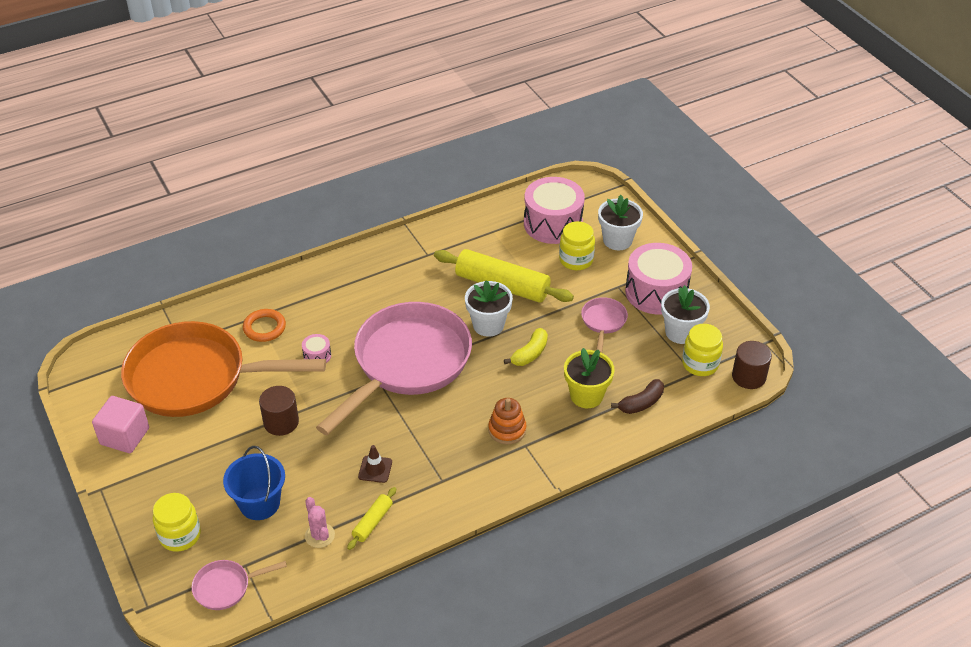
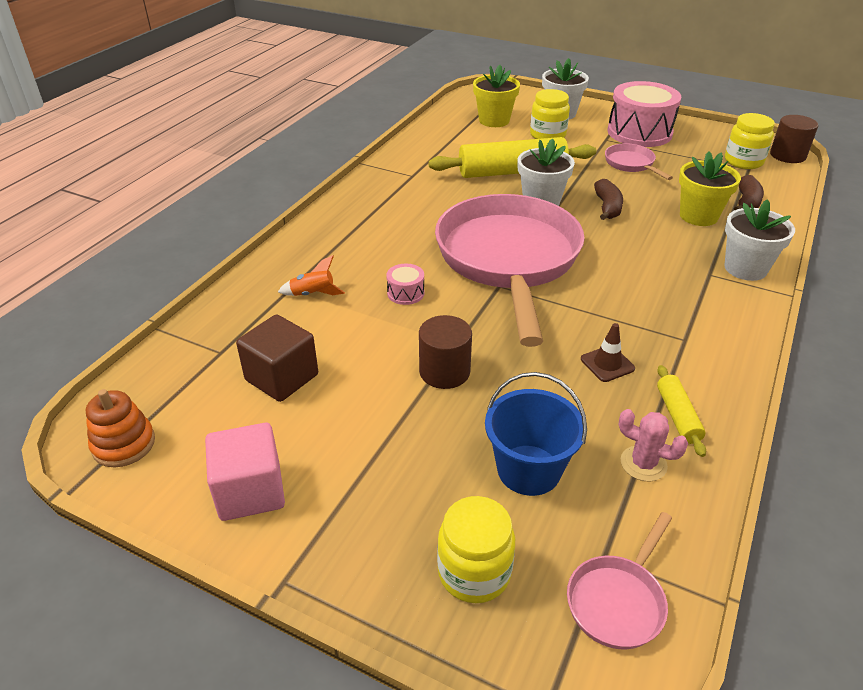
camera: 35 degrees left, 5 degrees down
(196, 378) = (282, 377): orange pan -> brown cube
(264, 328) = (313, 294): orange ring -> orange rocket
(507, 430) = (676, 269): orange stacking toy -> orange stacking toy (124, 444)
(530, 354) = (607, 207): yellow banana -> brown banana
(553, 224) = (494, 120): pink drum -> yellow flower pot
(681, 332) = (697, 148): white flower pot -> white flower pot (745, 268)

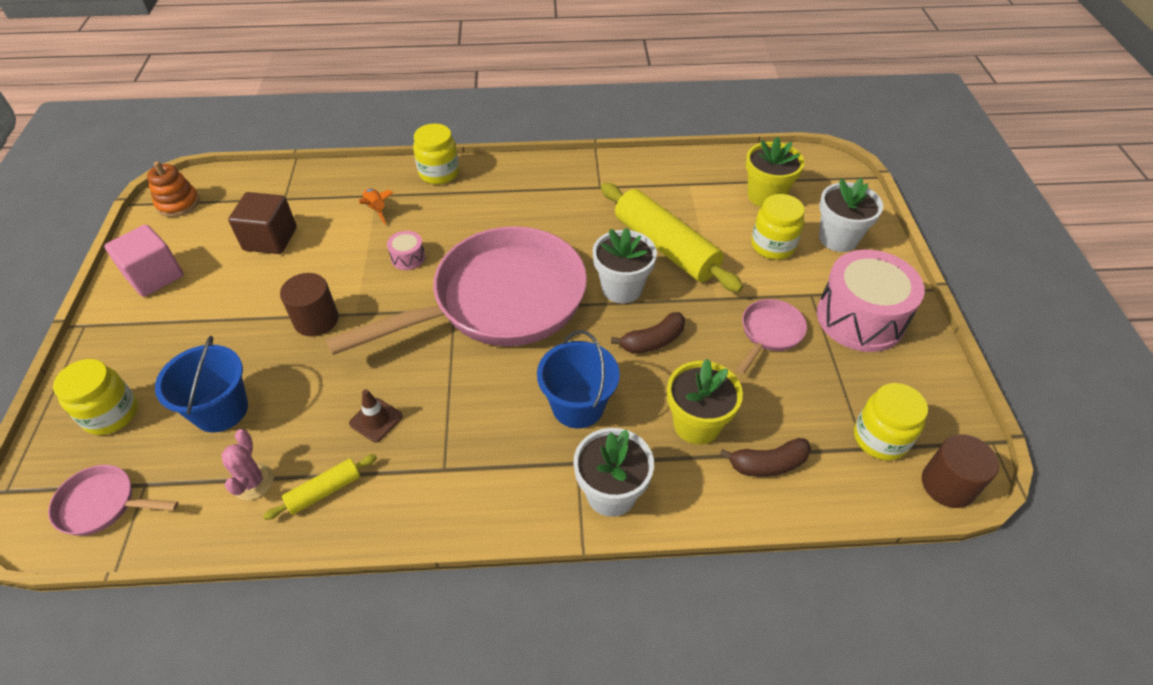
camera: 60 degrees right, 10 degrees up
(299, 244) = (439, 173): none -> yellow jar
(653, 257) = (578, 406): none -> blue bucket

